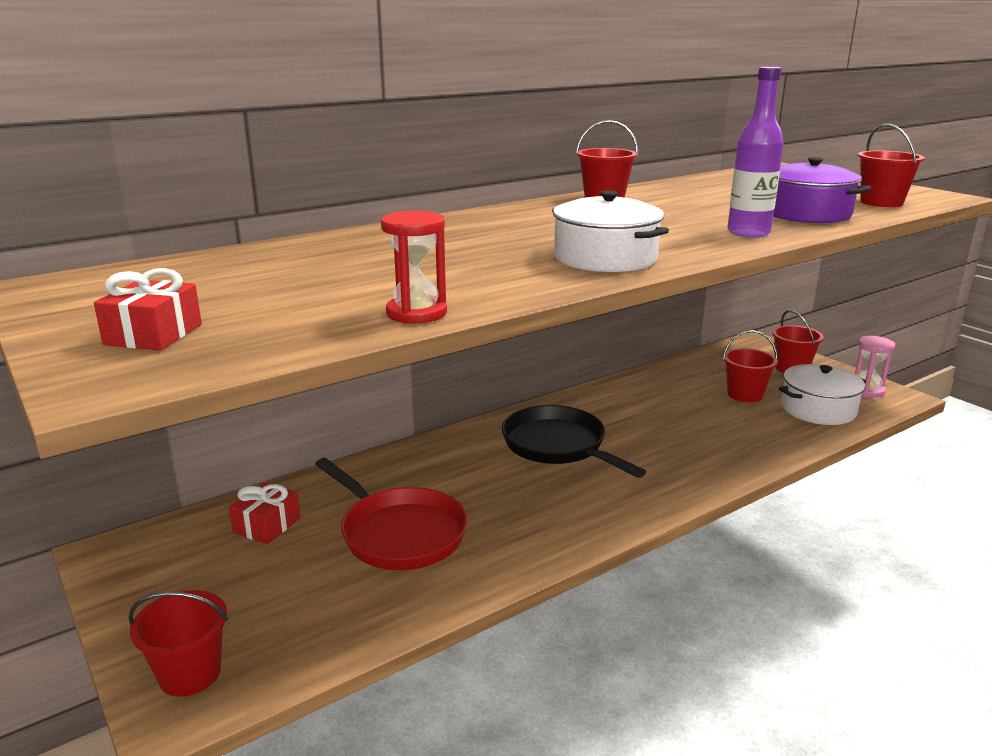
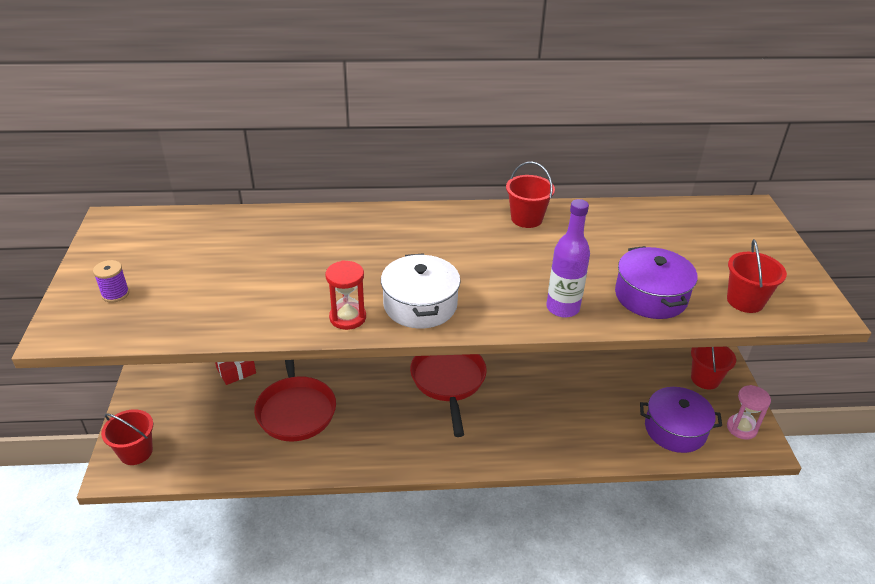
camera: 30 degrees right, 15 degrees up
(153, 334) = (115, 294): red gift -> purple spool
(416, 313) = (246, 325): red hourglass -> red hourglass (348, 317)
(558, 446) = (448, 381): black pan -> red pan
(745, 394) = (633, 390): red bucket -> none
(818, 409) = (675, 429): white pot -> purple pot

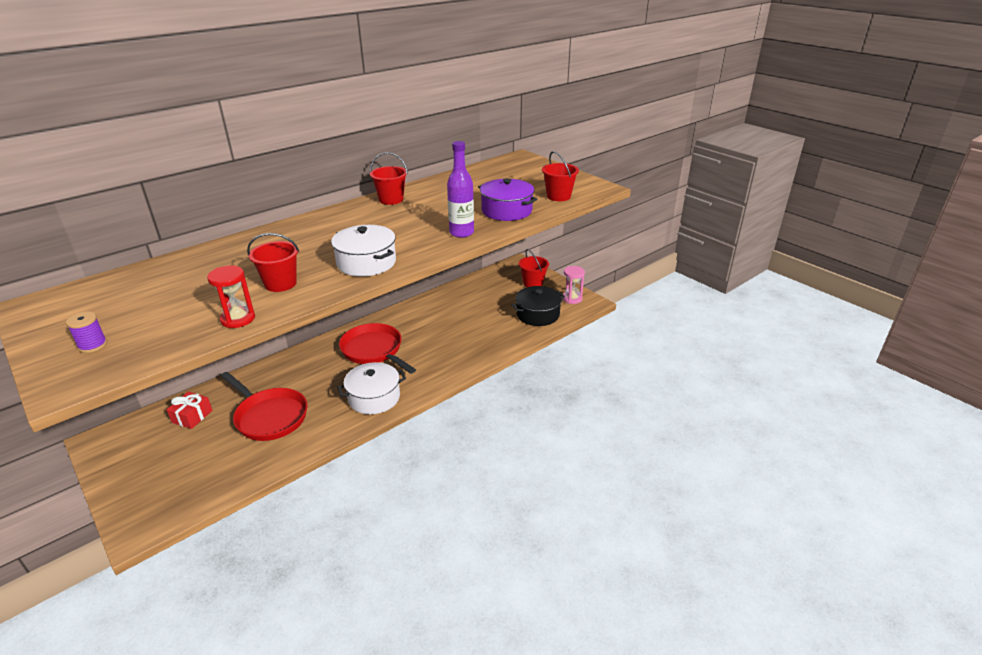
camera: 35 degrees left, 5 degrees down
(136, 452) = (145, 509): red bucket -> red bucket (280, 284)
(348, 317) = (320, 287): red hourglass -> red hourglass (238, 319)
(404, 443) = (374, 397): none -> white pot
(675, 429) = (538, 314): purple pot -> black pot

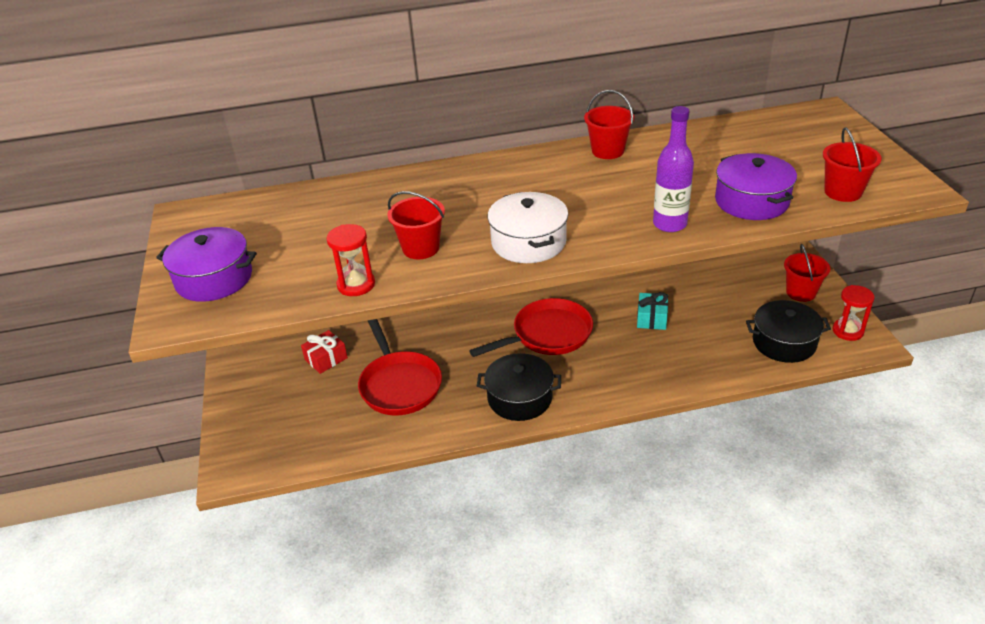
camera: 30 degrees right, 5 degrees up
(93, 345) = (214, 279): purple spool -> purple pot
(374, 351) = (547, 335): red pan -> red pan turned 75 degrees clockwise
(374, 397) = (519, 398): white pot -> black pot
(444, 322) = (651, 318): none -> turquoise gift
(572, 298) = (847, 331): pink hourglass -> red hourglass

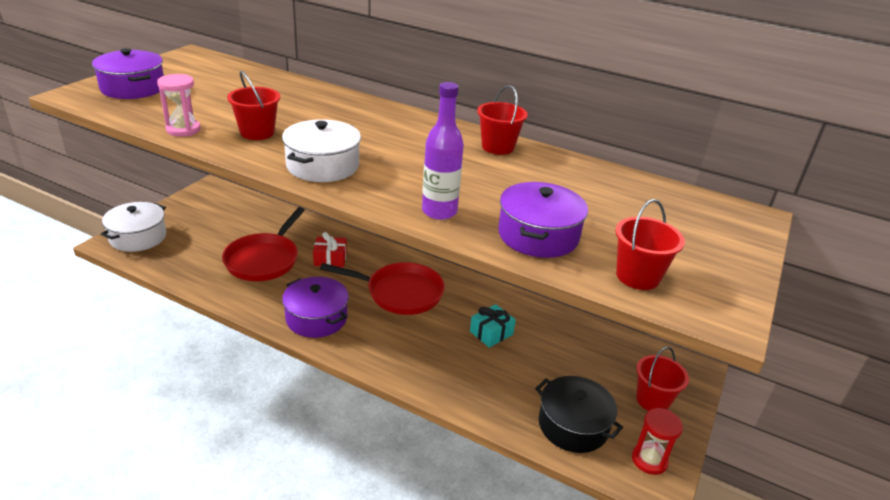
camera: 35 degrees right, 5 degrees down
(247, 448) = (138, 237): none -> white pot
(326, 359) = (252, 218): red gift -> red gift (330, 259)
(356, 285) = (183, 130): red hourglass -> pink hourglass
(519, 398) = (316, 318): black pot -> purple pot

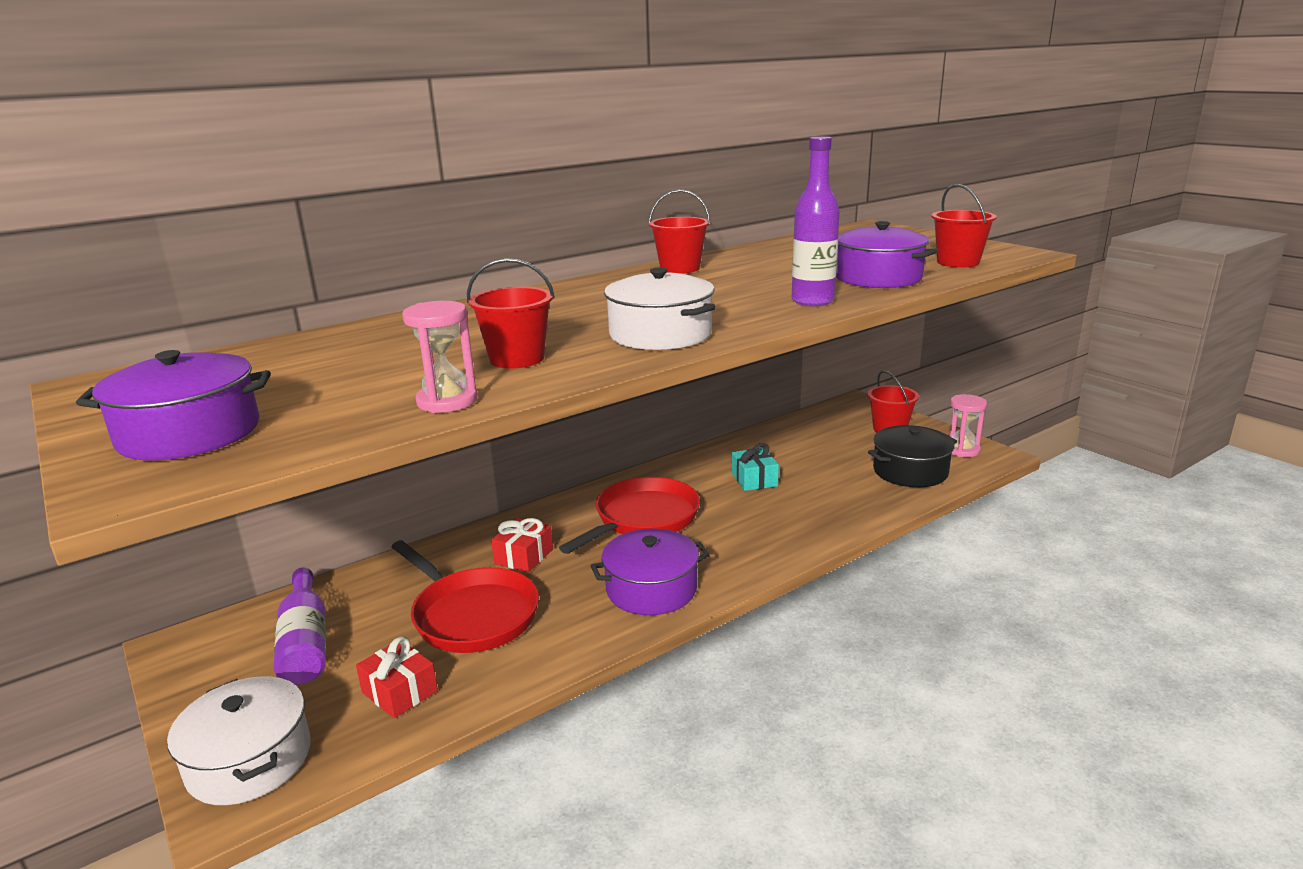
camera: 60 degrees left, 10 degrees down
(193, 259) = (399, 691): none -> red gift
(223, 219) = (305, 642): none -> purple bottle
(649, 460) = (962, 450): red hourglass -> pink hourglass

